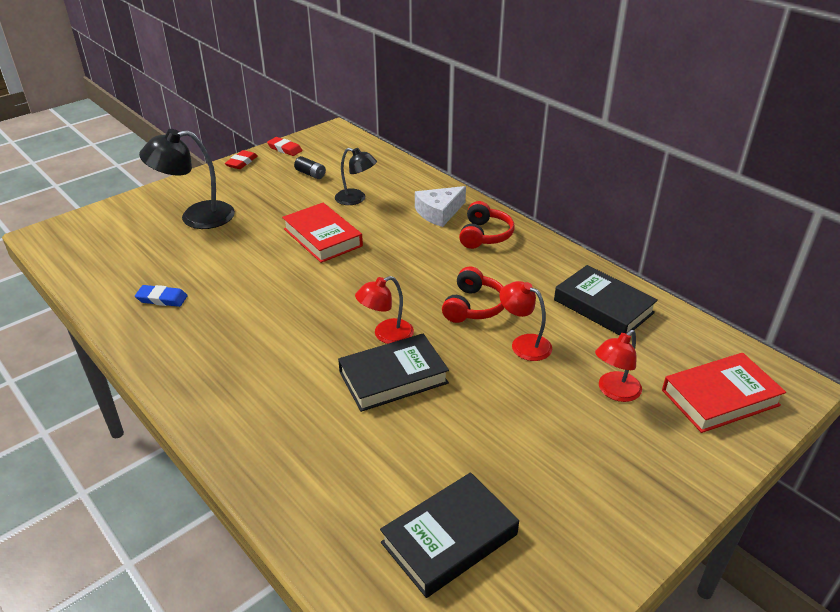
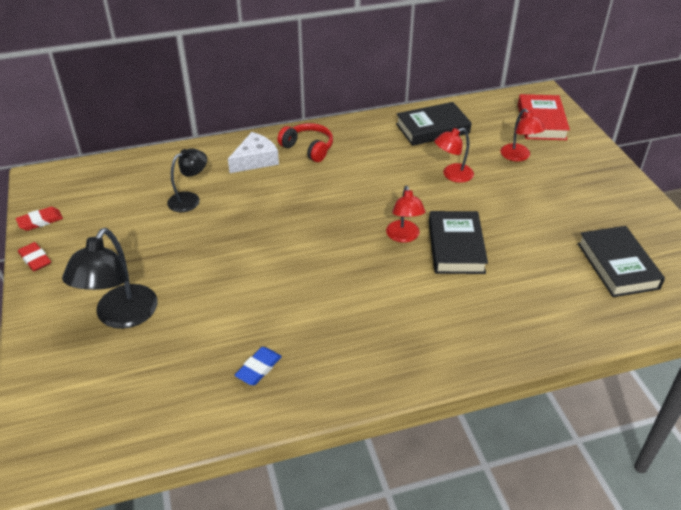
camera: 65 degrees left, 5 degrees up
(310, 174) = (114, 216): black battery -> none
(322, 237) = (238, 236): red book -> none
(439, 212) = (255, 160): white cheese -> white cheese turned 120 degrees counterclockwise
(473, 306) = (396, 183): red headphones -> none

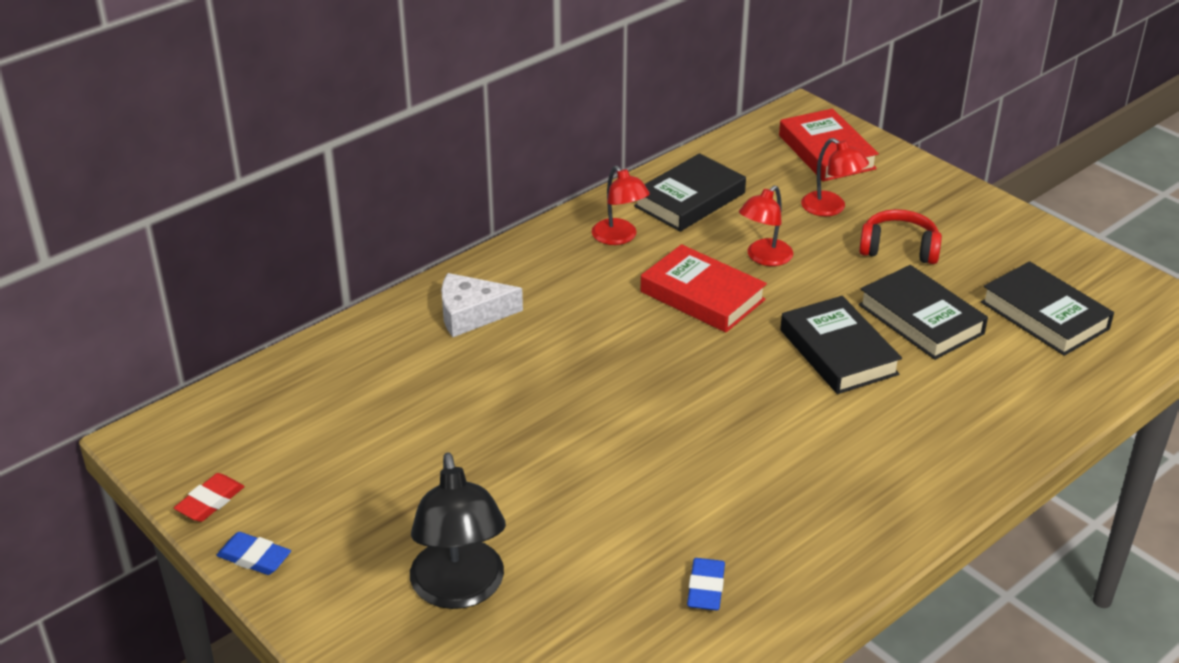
camera: 25 degrees left, 5 degrees down
(35, 259) = (254, 557): red eraser -> blue eraser
(190, 199) = (420, 399): black lamp -> none
(255, 160) = (471, 314): white cheese -> white cheese turned 120 degrees counterclockwise
(308, 148) = (536, 275): red headphones -> red headphones (899, 248)
(396, 187) = (702, 296): none -> red book
(404, 236) = (762, 359): red lamp -> red lamp (619, 237)
(527, 242) = (921, 319): none -> black book

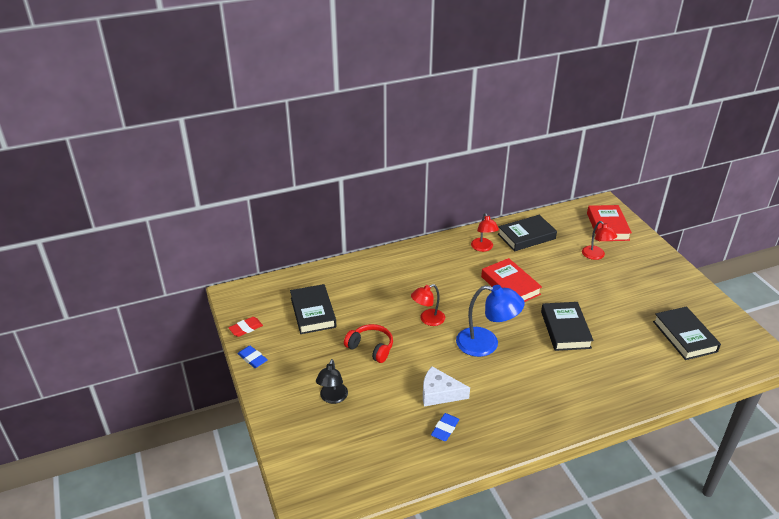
camera: 20 degrees right, 0 degrees up
(460, 590) = (332, 398): black lamp -> black lamp, size x0.62
(471, 314) = (397, 269): white cheese -> white cheese (439, 393)
(708, 413) = (486, 344): none -> blue lamp
(764, 258) = (550, 273): red lamp -> red lamp (427, 319)
(899, 248) = (622, 284): red headphones -> red headphones (371, 348)
(921, 319) = (616, 323): black book -> black book (313, 312)

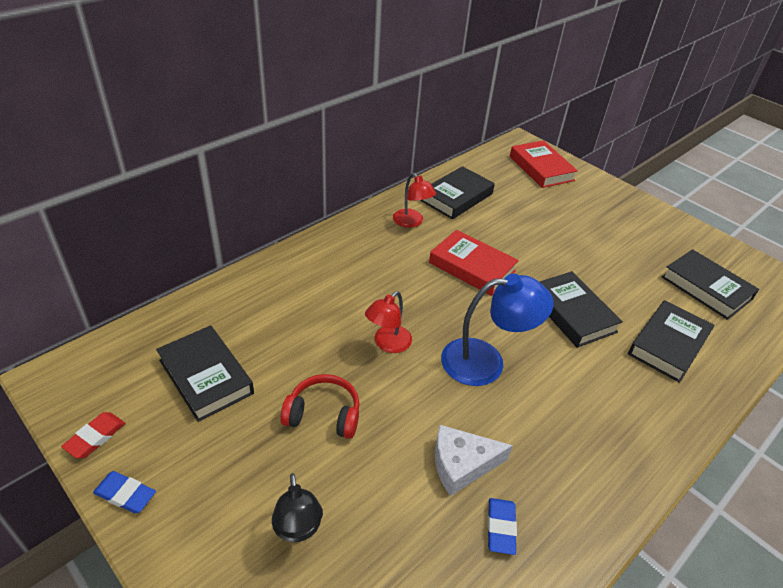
camera: 25 degrees left, 5 degrees up
(596, 256) = (550, 206): red lamp -> none
(624, 364) = (668, 344): none -> black book

